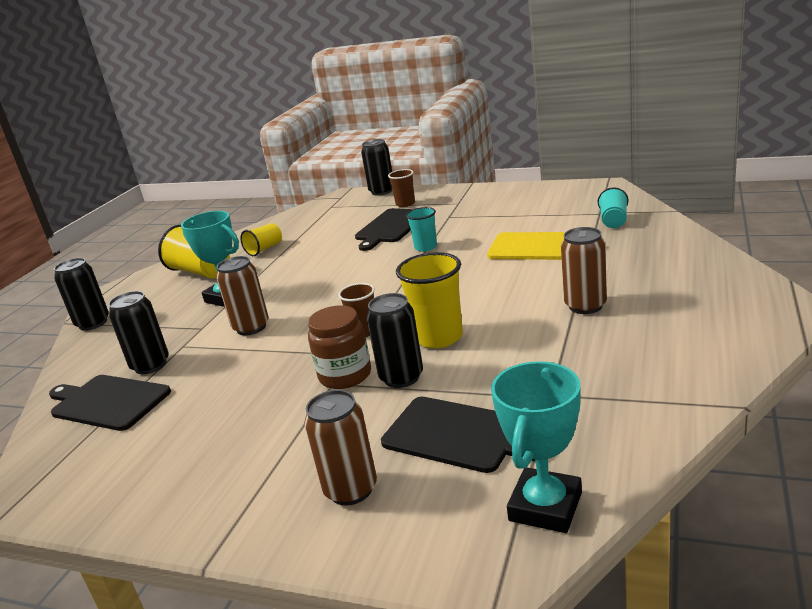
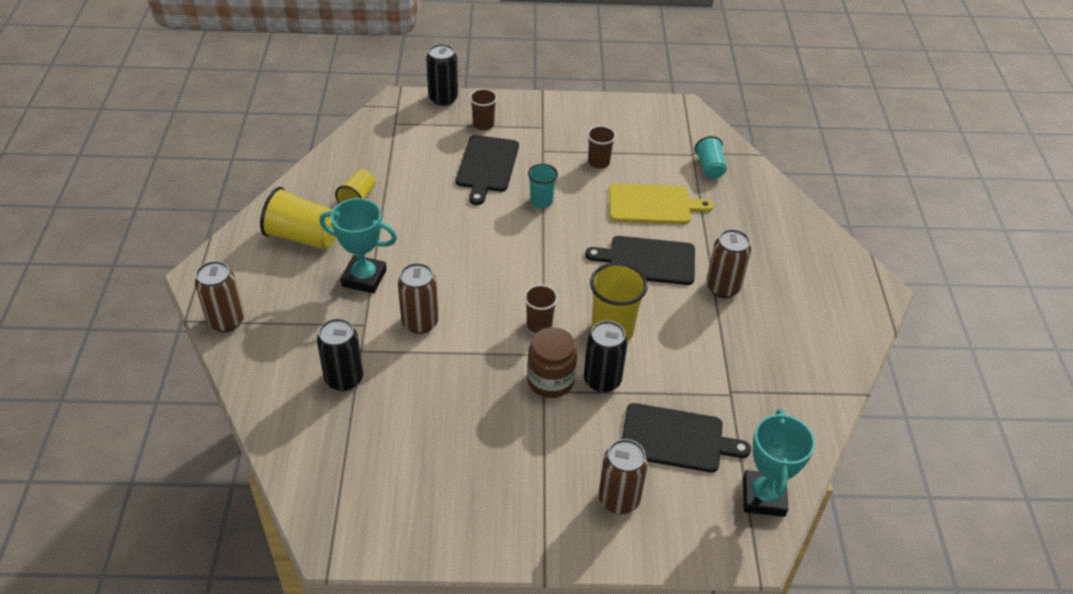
camera: 25 degrees left, 20 degrees up
(93, 323) = (226, 321): black can -> brown can
(108, 402) = (333, 429): black cutting board -> black cutting board (648, 260)
(498, 221) = (598, 162): none -> brown cup

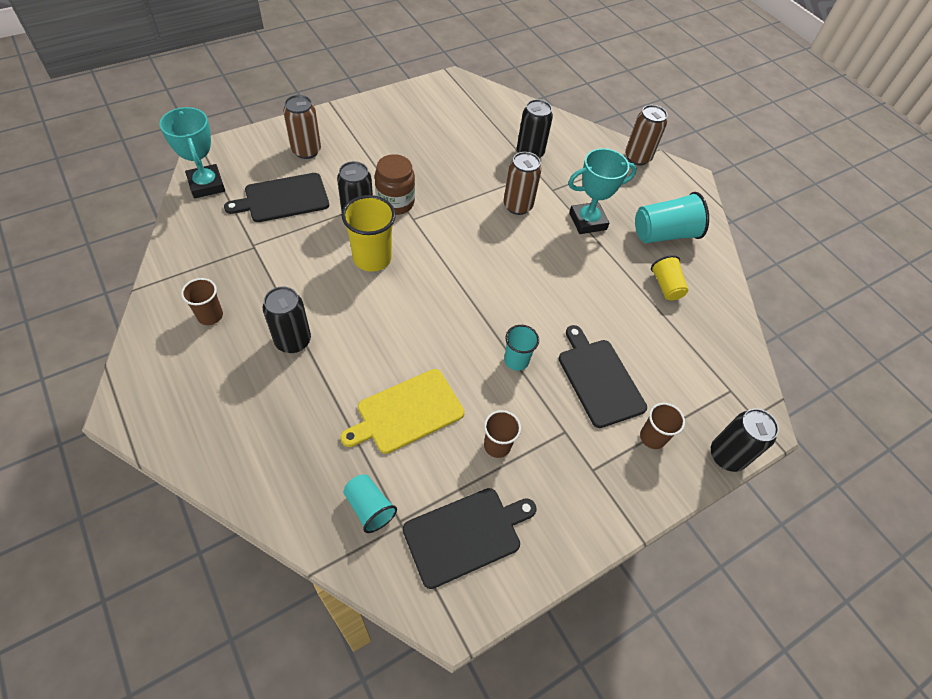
camera: 145 degrees right, 10 degrees up
(303, 237) = (664, 234): yellow cup -> turquoise cup
(539, 324) = (432, 239): brown cup -> brown cup (210, 316)
(648, 260) = (377, 339): black cutting board -> black cutting board (466, 534)
(723, 287) = (293, 341): brown can -> black can

